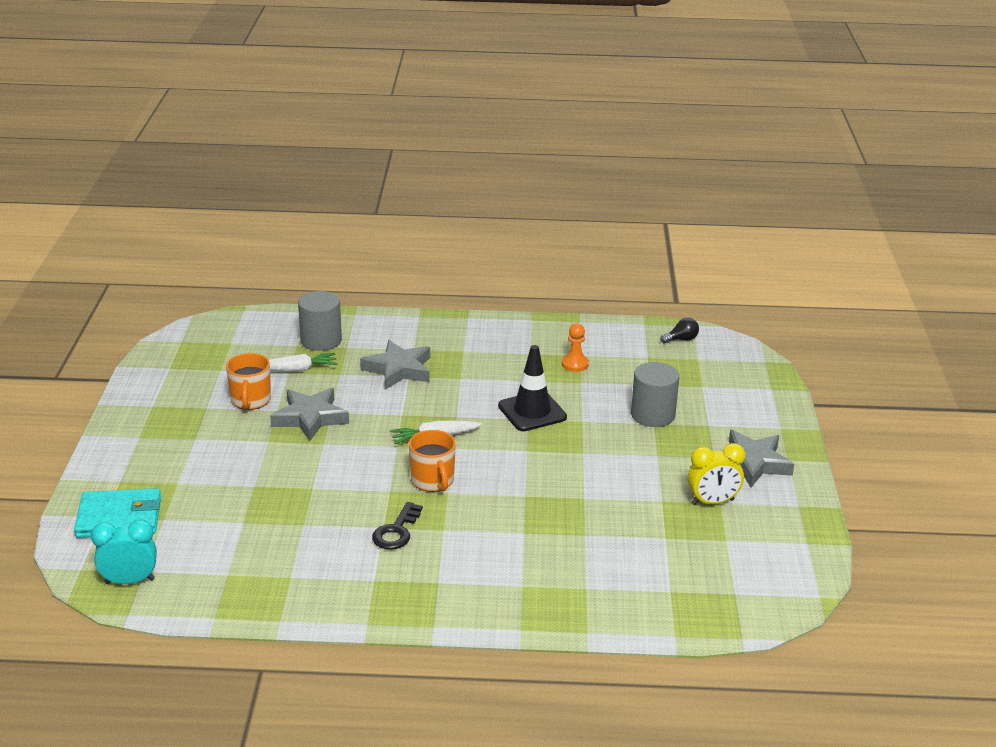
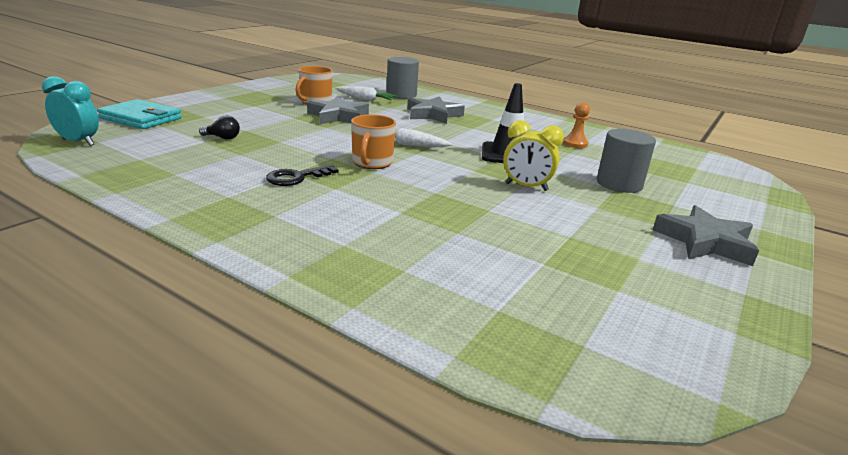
camera: 30 degrees right, 5 degrees down
(681, 339) = (689, 155): black light bulb -> black light bulb (222, 138)
(712, 502) = (629, 255): yellow clock -> yellow clock (526, 187)

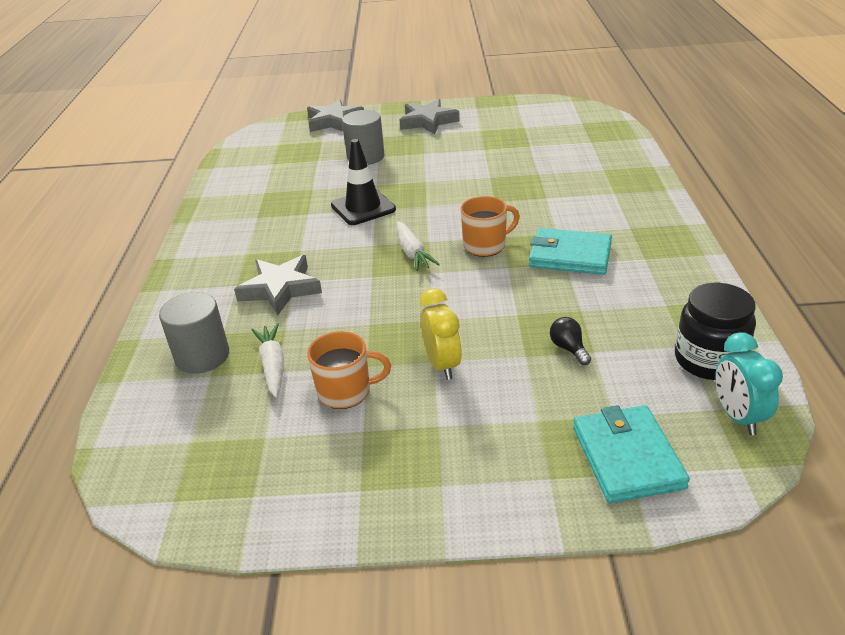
camera: 120 degrees left, 10 degrees up
(114, 157) = (709, 360): none -> black jar
(297, 177) = (570, 255): black key -> turquoise wallet
(338, 116) = (382, 337): grey star -> grey star (334, 121)
(526, 187) = (428, 179): yellow clock -> yellow clock (442, 365)
(575, 144) = (281, 193): orange pawn -> none

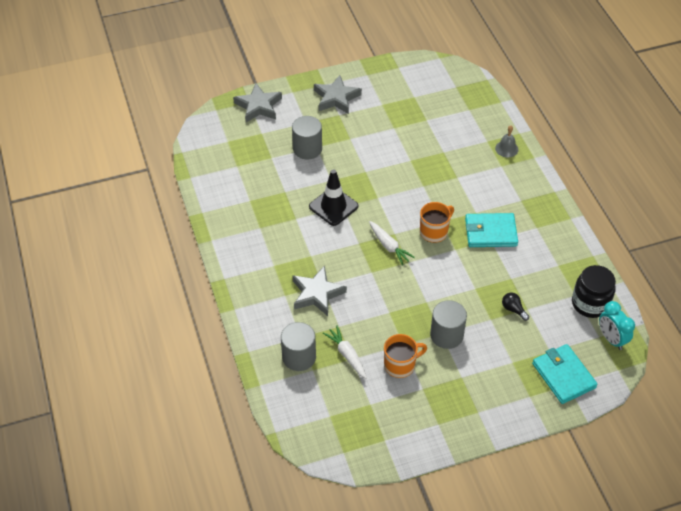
camera: 20 degrees left, 15 degrees up
(442, 365) = (446, 335): yellow clock -> grey cylinder
(628, 178) = (506, 148): none -> grey bell

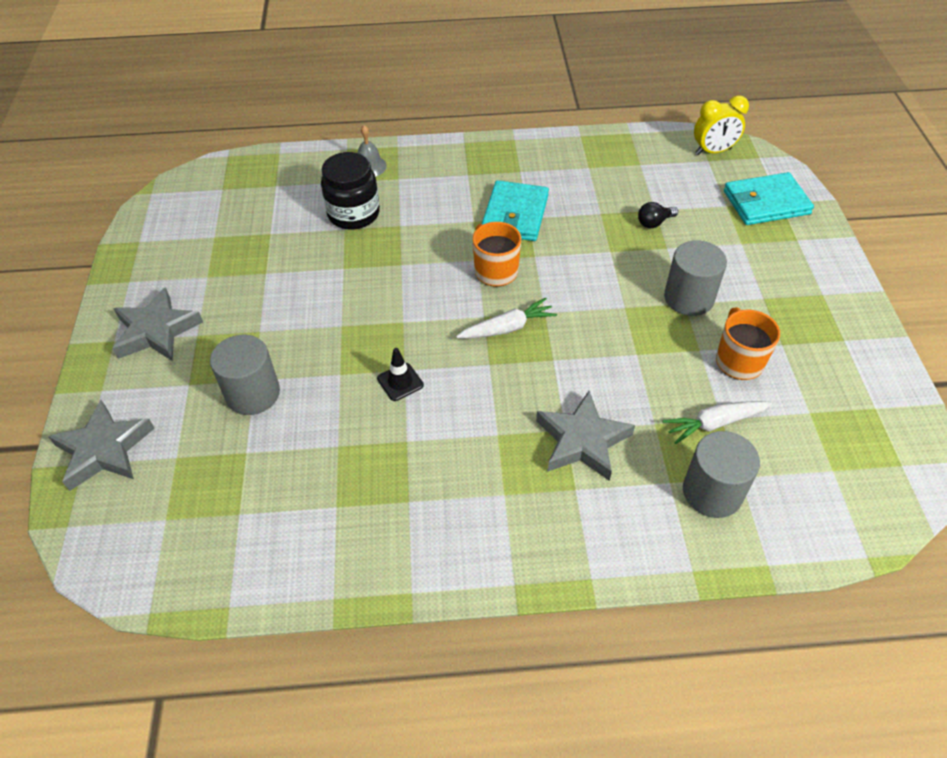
camera: 75 degrees left, 0 degrees up
(333, 206) = (400, 382): black traffic cone -> black traffic cone, size x0.55
(590, 303) = (656, 155): black jar -> black jar (353, 214)
(611, 339) = (713, 151): turquoise clock -> yellow clock

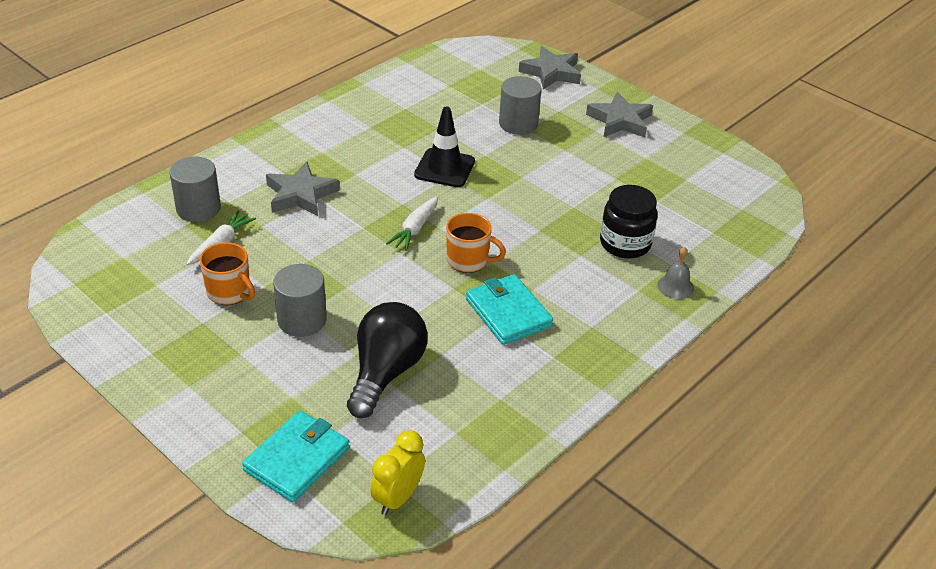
camera: 135 degrees right, 10 degrees down
(400, 382) = (444, 168): black traffic cone -> black traffic cone, size x1.81
(654, 223) = (386, 372): black light bulb -> black light bulb, size x2.44

